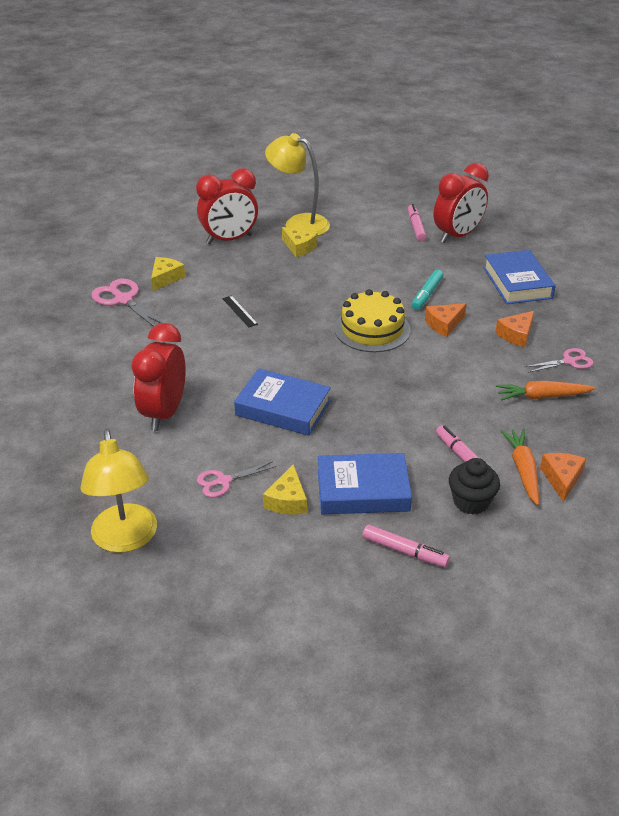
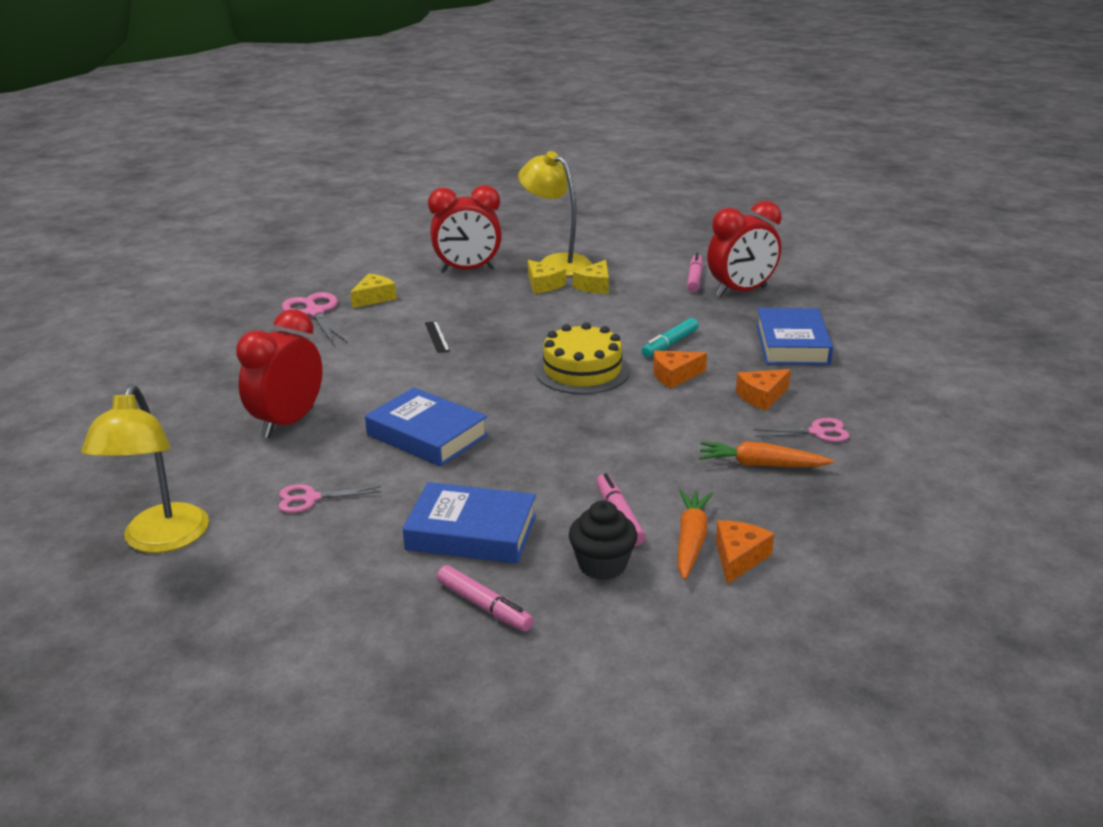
camera: 15 degrees right, 10 degrees down
(287, 500) = (373, 529): yellow cheese -> yellow cheese (595, 286)

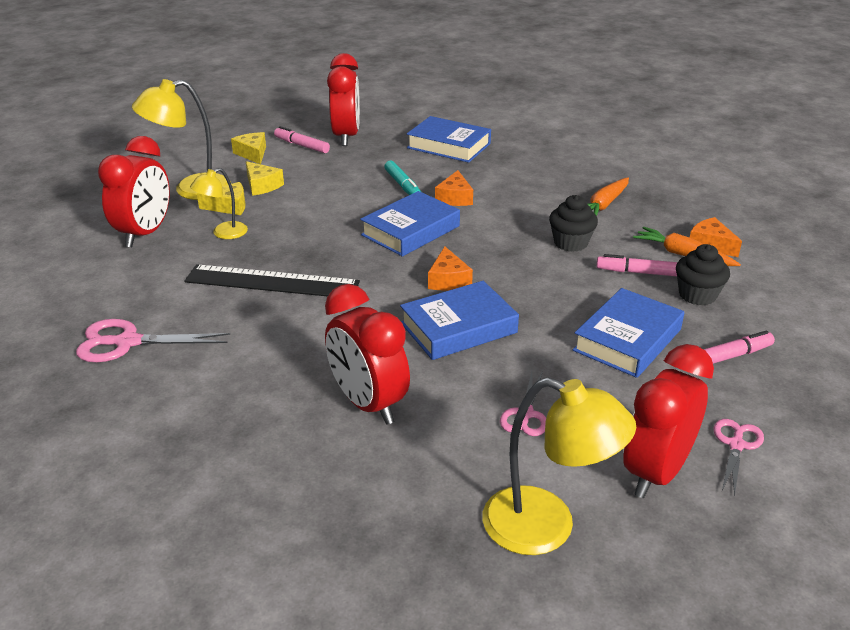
camera: 65 degrees left, 5 degrees up
(255, 586) = (656, 472): none -> red clock
(374, 298) = (139, 298): yellow cheese -> yellow cheese (252, 154)
(436, 336) = (272, 282): black ruler -> black ruler, size x2.34
(496, 296) = (223, 233): none -> yellow lamp
(582, 370) = (410, 230): yellow cake -> blue book
(645, 461) = (570, 243): none -> black cupcake
(761, 396) = (513, 177): orange cheese -> orange cheese (448, 280)
(817, 432) = (575, 175): pink scissors -> pink scissors (736, 445)

